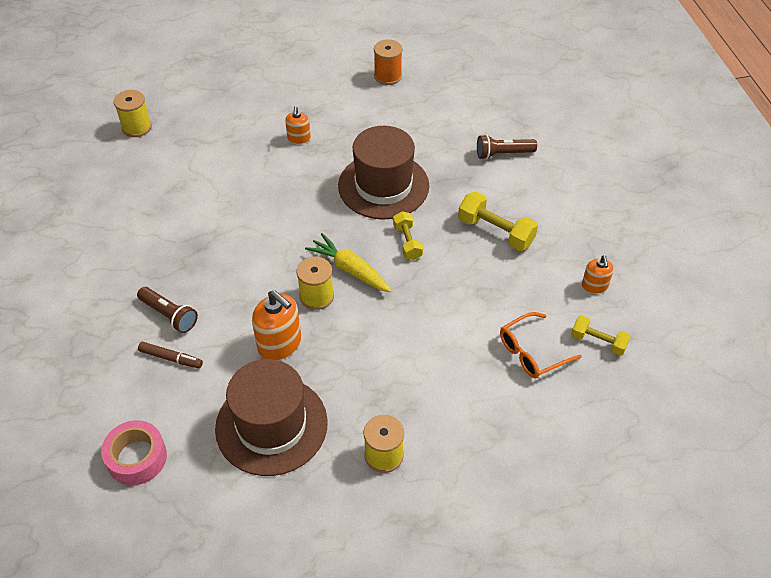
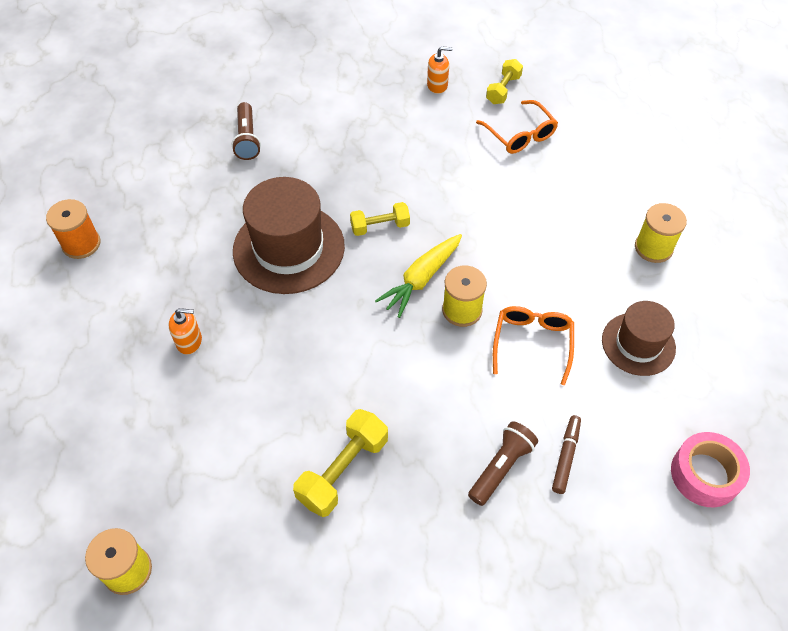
camera: 90 degrees left, 5 degrees up
(271, 425) = (638, 344): brown hat -> brown hat, size x0.61
(280, 344) = (532, 343): orange soap dispenser -> orange glasses
(495, 232) = (366, 152): yellow dumbbell -> yellow dumbbell (343, 470)

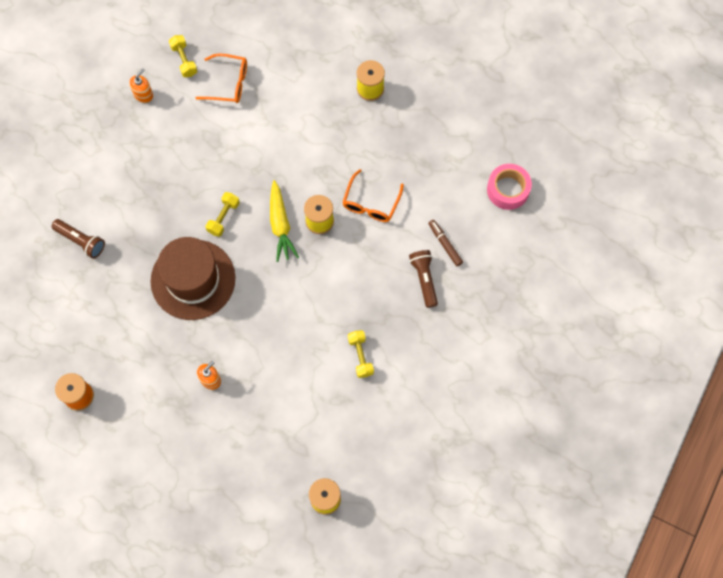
camera: 50 degrees left, 15 degrees up
(343, 470) = (360, 356): yellow dumbbell -> yellow dumbbell, size x0.65
(532, 343) = (371, 203): orange glasses -> orange glasses turned 120 degrees counterclockwise
(638, 344) = (417, 152): brown hat -> none

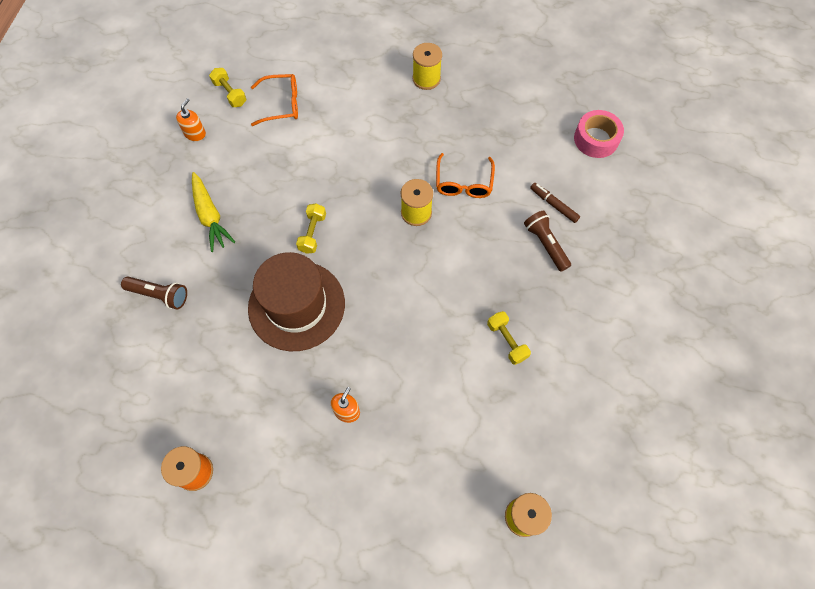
camera: 15 degrees left, 5 degrees down
(280, 225) = (376, 226): yellow carrot -> yellow carrot (210, 216)

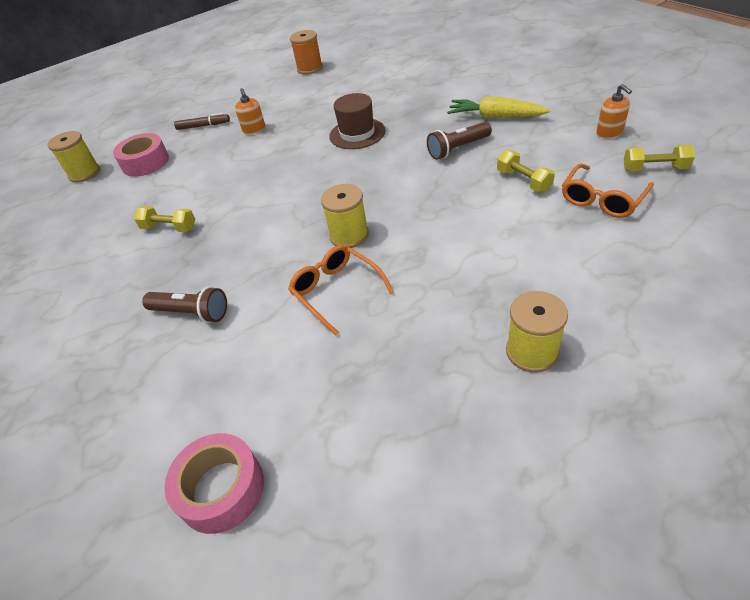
camera: 140 degrees right, 20 degrees down
(159, 295) = (447, 80): brown flashlight -> brown flashlight (458, 149)
(296, 305) = (357, 133): brown hat -> brown hat, size x0.61
(312, 233) = (410, 163): yellow dumbbell -> yellow dumbbell (523, 181)
(464, 468) = (145, 162): none -> pink tape
(553, 205) = (214, 354): brown marker -> brown marker (203, 126)

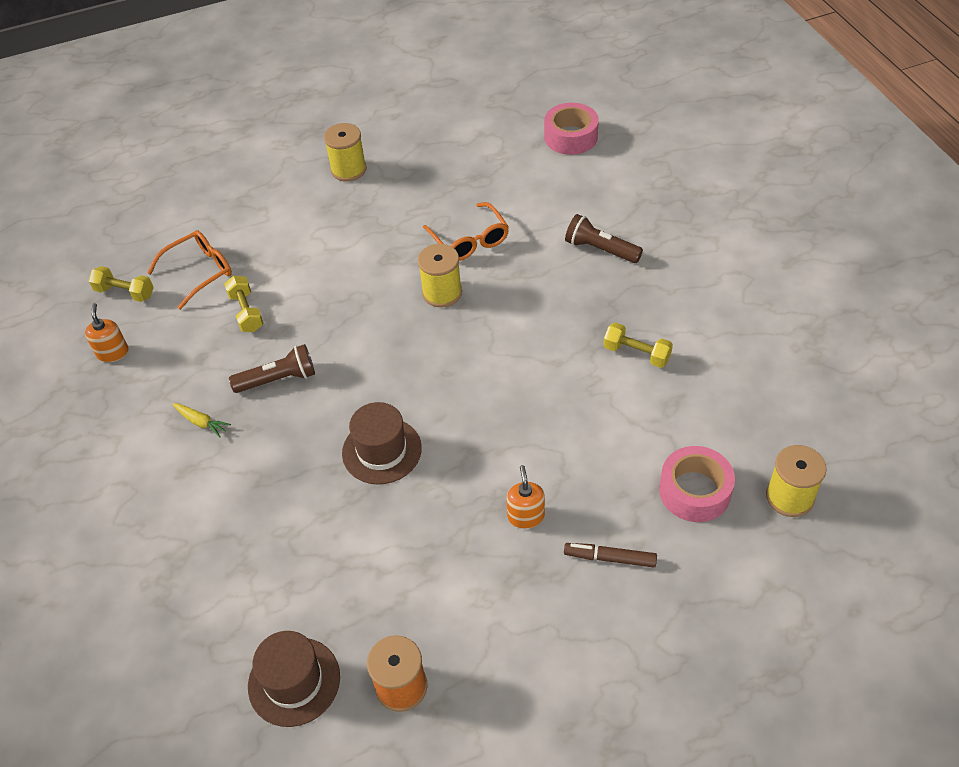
camera: 170 degrees left, 5 degrees up
(363, 58) = (294, 681): none -> brown hat
(495, 117) = (201, 422): yellow carrot -> yellow carrot, size x0.52

